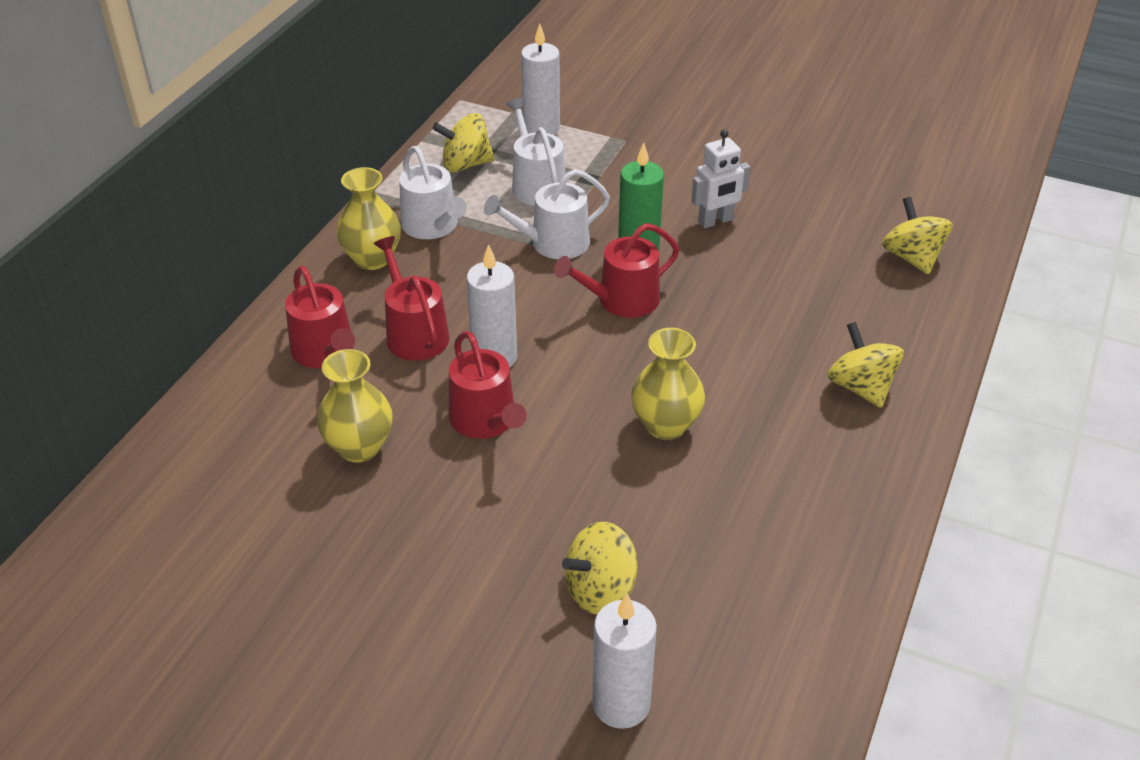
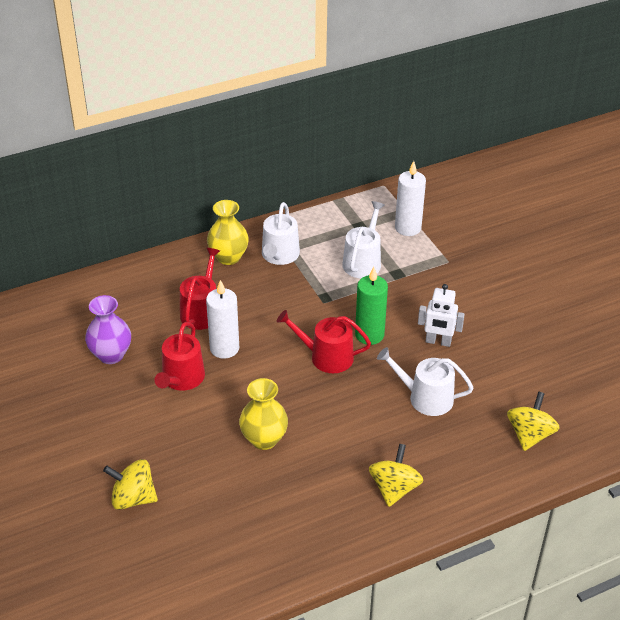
camera: 40 degrees right, 0 degrees up
(325, 352) = (150, 295): red watering can -> none
(359, 447) = (111, 355): yellow vase -> purple vase
(465, 164) = (339, 228): yellow spinning top -> none
(553, 243) = (330, 302): white watering can -> white watering can (425, 398)
(621, 704) = (79, 556): white candle -> none

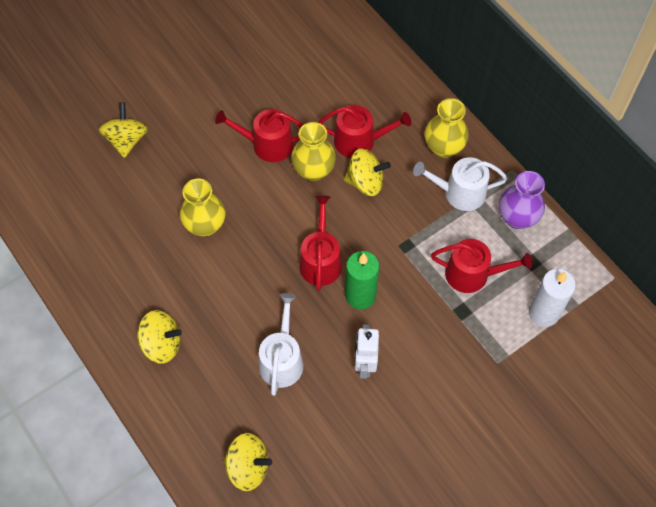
camera: 80 degrees right, 20 degrees up
(111, 355) = (286, 83): purple vase -> purple vase (517, 218)
(224, 348) = (313, 170): white candle -> yellow vase
(249, 314) = (365, 182): none -> yellow spinning top
(363, 261) = (472, 274): white watering can -> red watering can

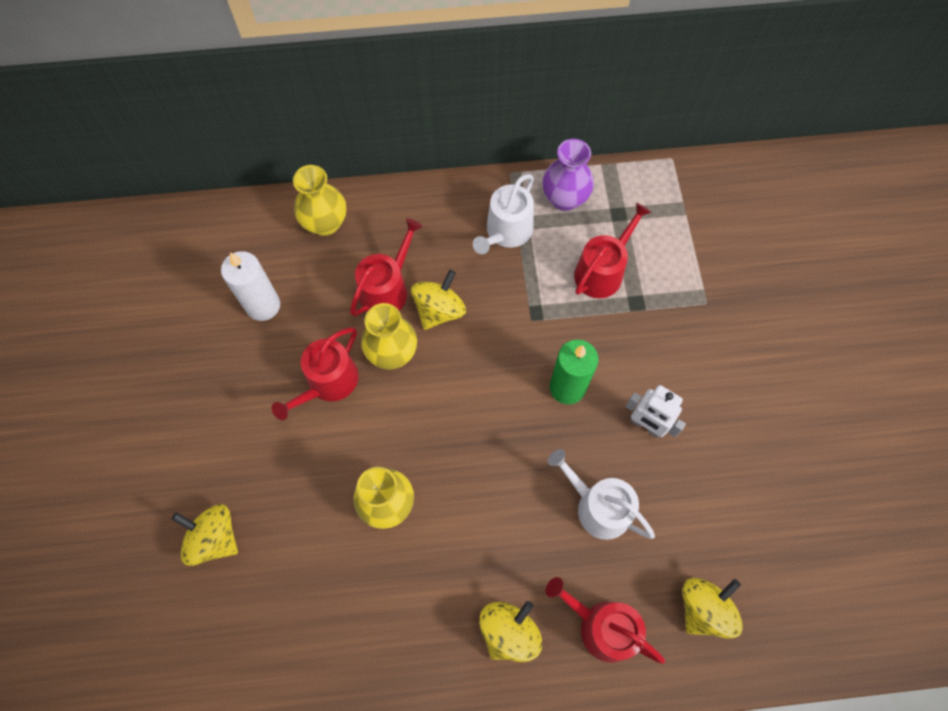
camera: 60 degrees left, 5 degrees up
(320, 260) = (504, 404): red watering can -> red watering can (601, 626)
(443, 147) = (446, 217): yellow vase -> yellow vase (325, 223)
(543, 313) = (676, 235): white candle -> white candle (263, 305)

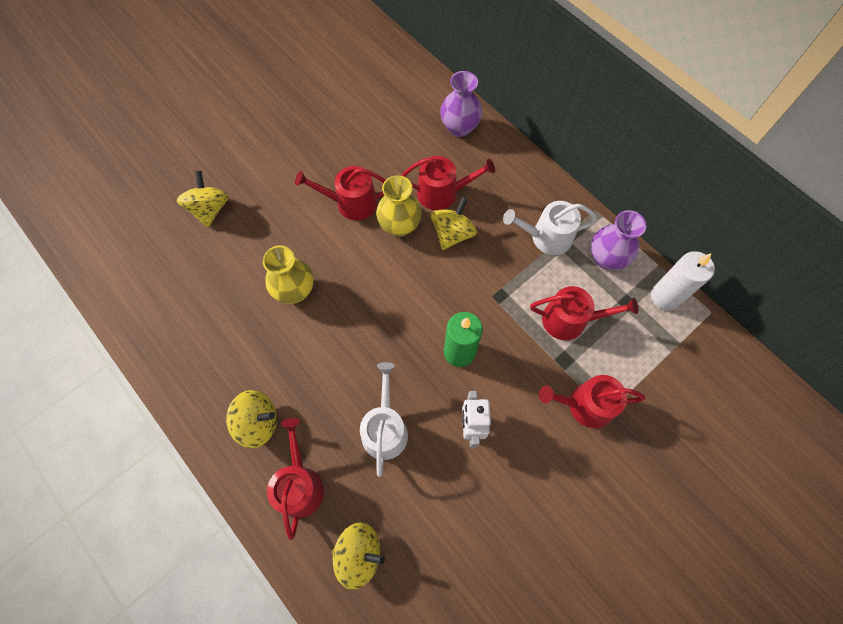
camera: 55 degrees right, 0 degrees up
(263, 305) = (375, 133): white candle -> white candle (665, 297)
(325, 223) = (459, 127): yellow vase -> purple vase
(439, 310) = (452, 233): yellow spinning top -> yellow spinning top turned 60 degrees counterclockwise
(689, 316) = (585, 405): none -> red watering can

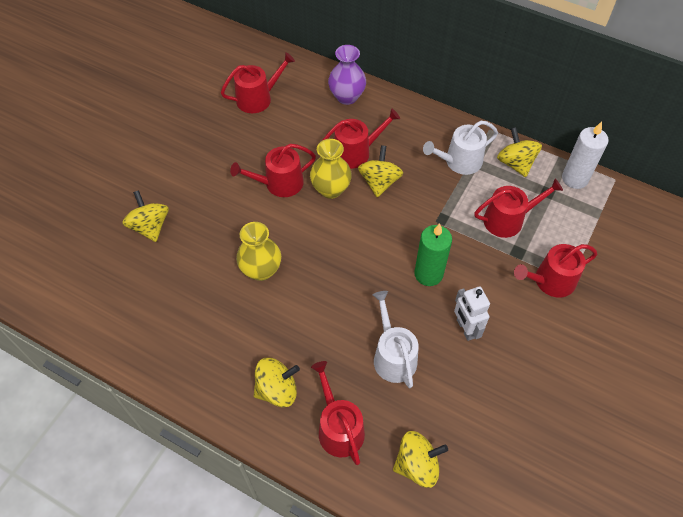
camera: 20 degrees left, 10 degrees down
(369, 103) = (258, 98): none -> red watering can
(606, 258) = (515, 163): purple vase -> yellow spinning top

